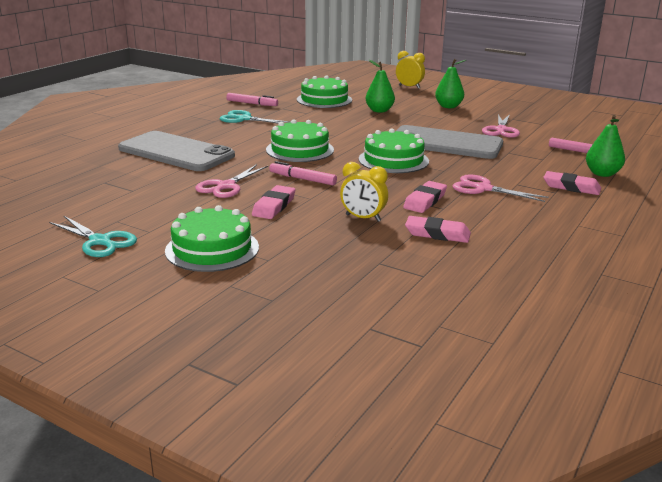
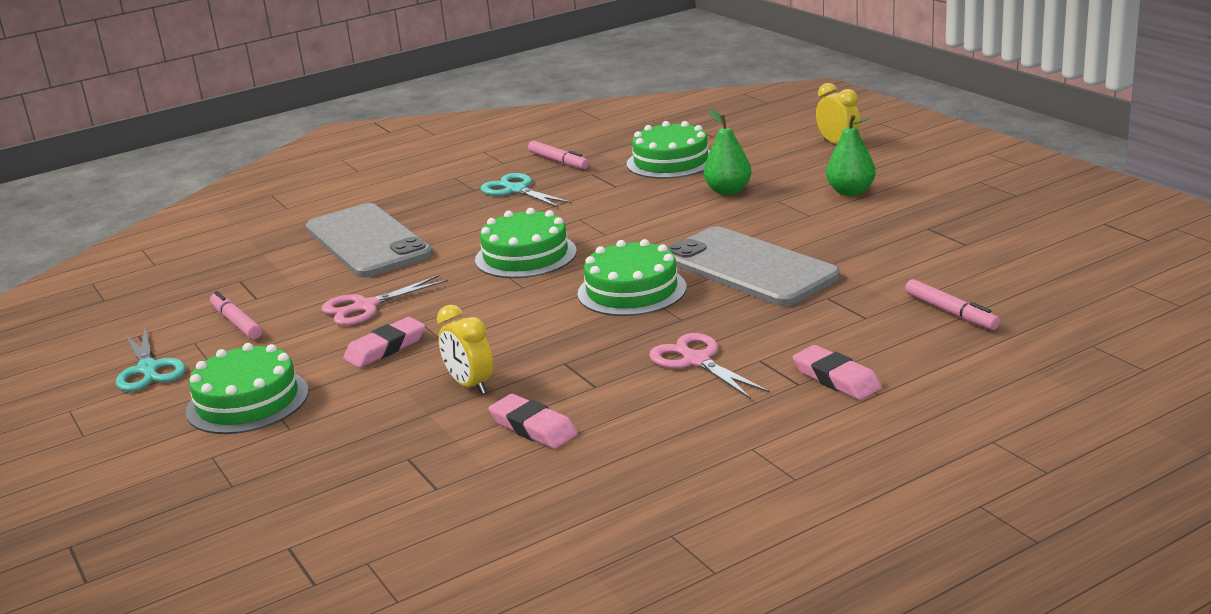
camera: 30 degrees right, 0 degrees up
(302, 179) = (470, 308): pink marker -> pink marker (236, 322)
(425, 201) = (585, 370): pink eraser -> none
(501, 130) = (875, 250): pink scissors -> none
(602, 174) = (925, 360): green pear -> none

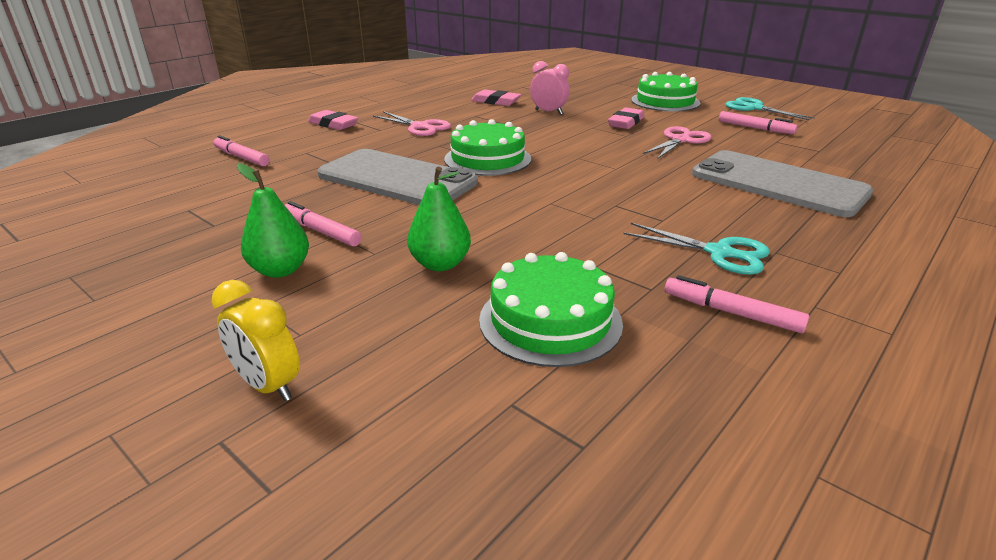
camera: 160 degrees right, 5 degrees up
(470, 385) = (548, 112): yellow clock -> pink clock
(525, 255) = (605, 179): green cake -> none
(824, 217) = (321, 231): none -> pink marker

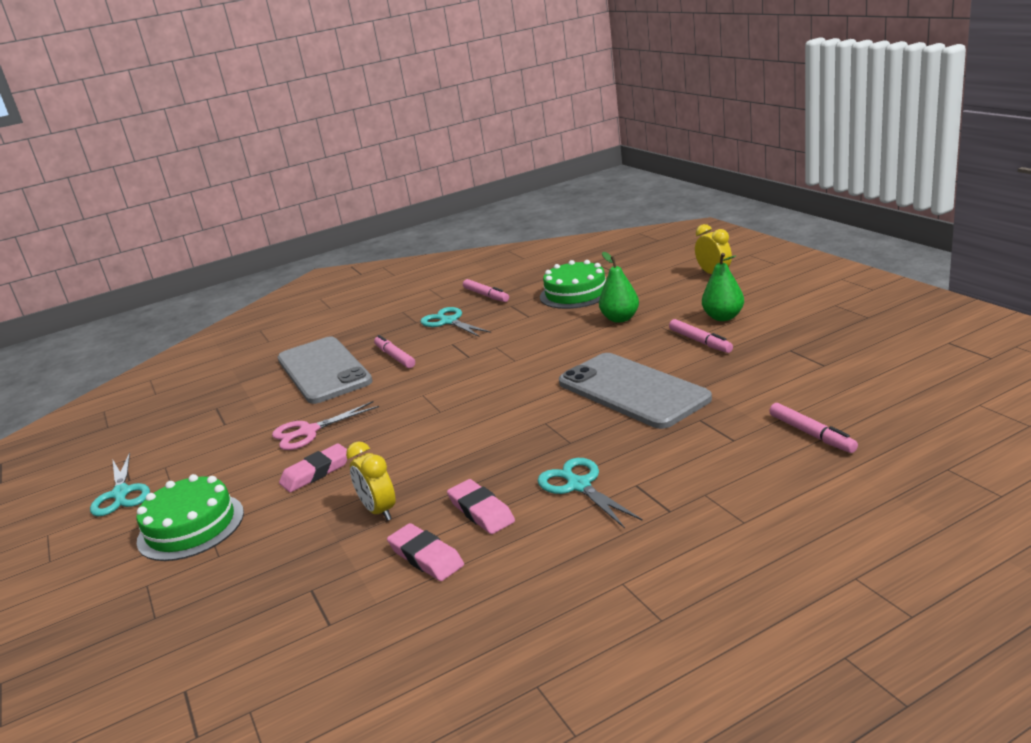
camera: 155 degrees left, 5 degrees down
(333, 124) = (705, 505): pink eraser -> pink eraser (481, 511)
(420, 127) = (579, 485): pink scissors -> turquoise scissors
(487, 159) = (530, 414): green cake -> none
(548, 112) = (379, 511): pink clock -> yellow clock
(755, 128) = (202, 447): pink marker -> pink marker (395, 357)

